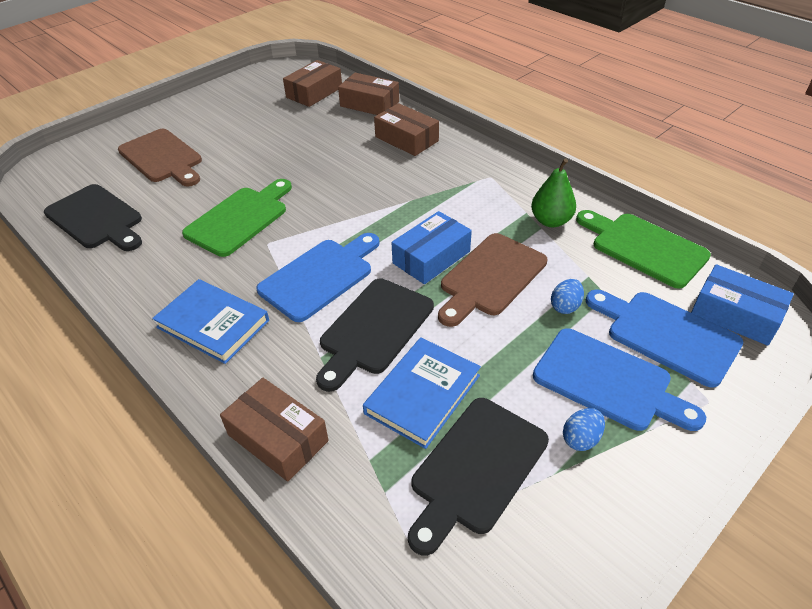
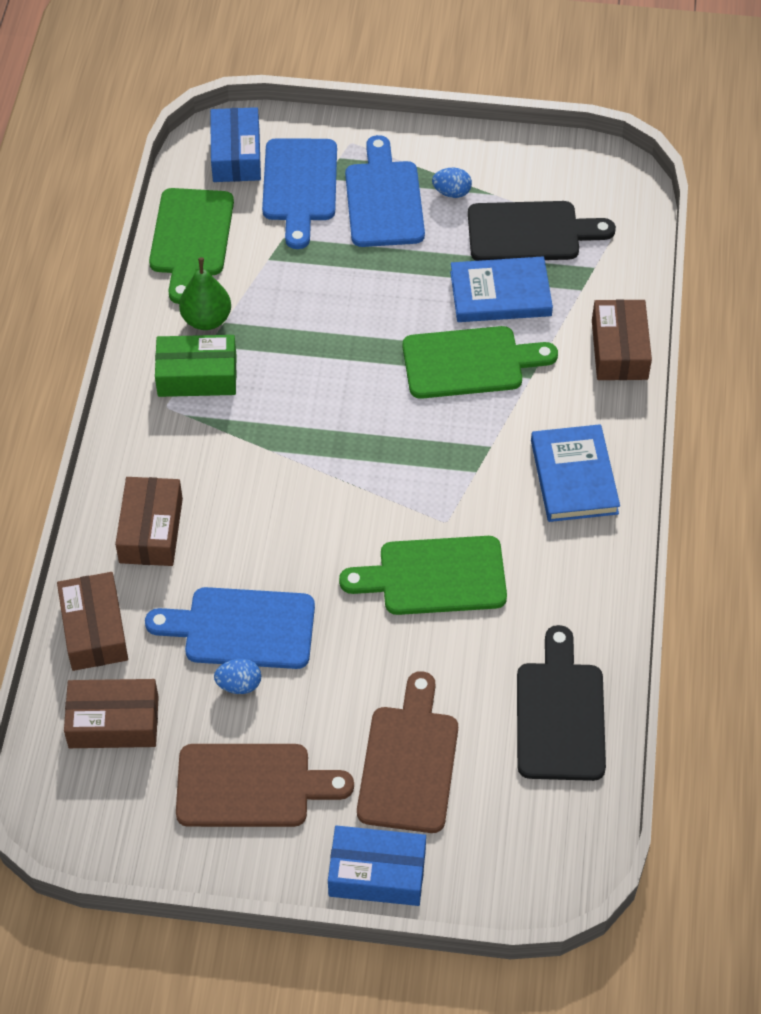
camera: 130 degrees left, 10 degrees up
(320, 276) = (447, 444): blue cutting board -> blue cutting board (242, 628)
(374, 330) = (469, 362): black cutting board -> green cutting board
(431, 257) = (344, 378): blue box -> blue box (377, 873)
(490, 277) = (332, 322): brown cutting board -> brown cutting board (252, 785)
(503, 197) = (197, 376): none -> green box
(565, 306) = (323, 257): blue egg -> blue egg (239, 685)

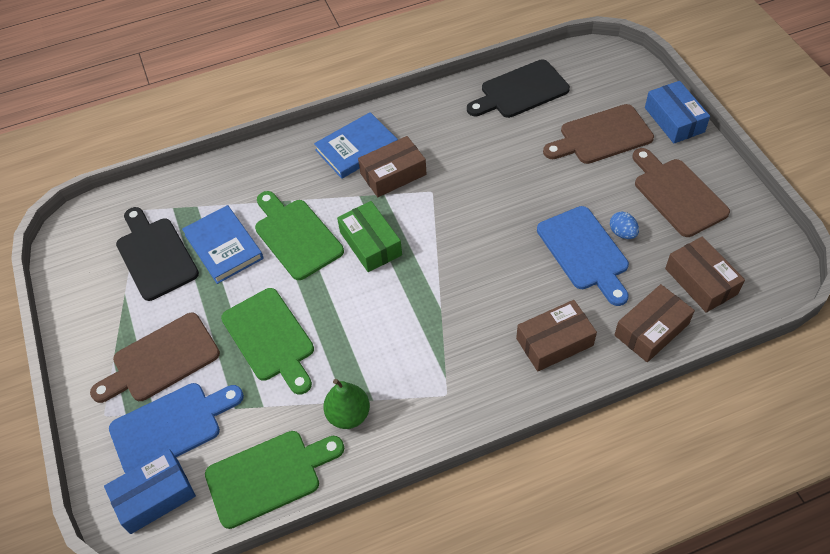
camera: 115 degrees left, 0 degrees up
(197, 376) = (405, 390): green box -> green box (370, 243)
(383, 199) = (161, 360): blue cutting board -> brown cutting board
(434, 577) = (475, 179): green cutting board -> green cutting board (270, 338)
(451, 193) = (134, 319): blue egg -> none
(619, 350) = (241, 167): brown box -> brown box (393, 174)

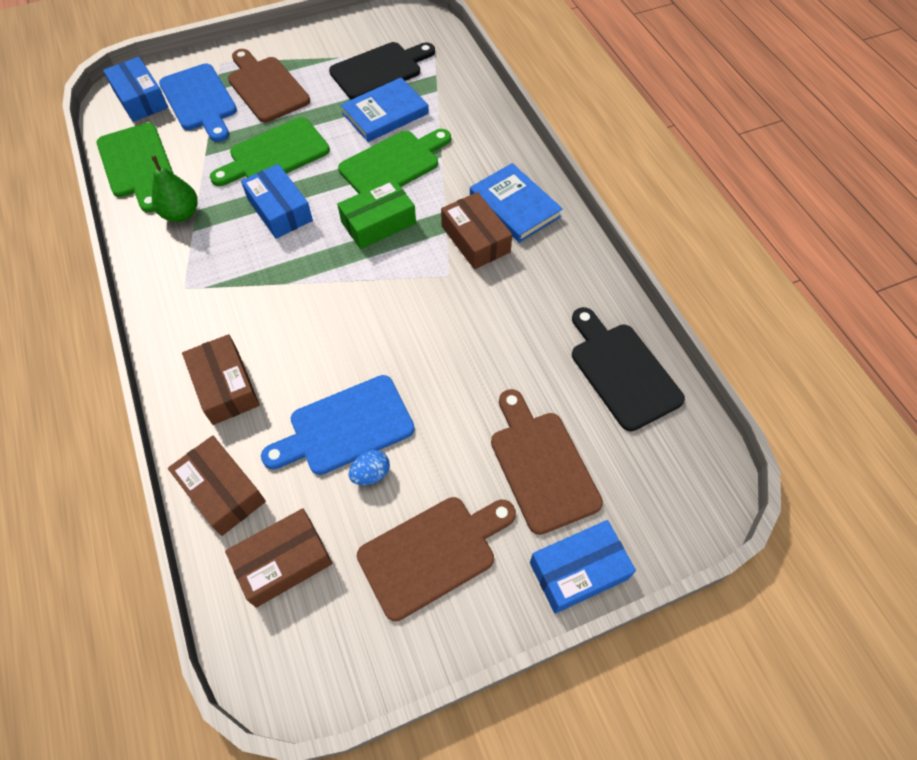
camera: 85 degrees right, 5 degrees up
(349, 324) = (280, 210): none -> blue box

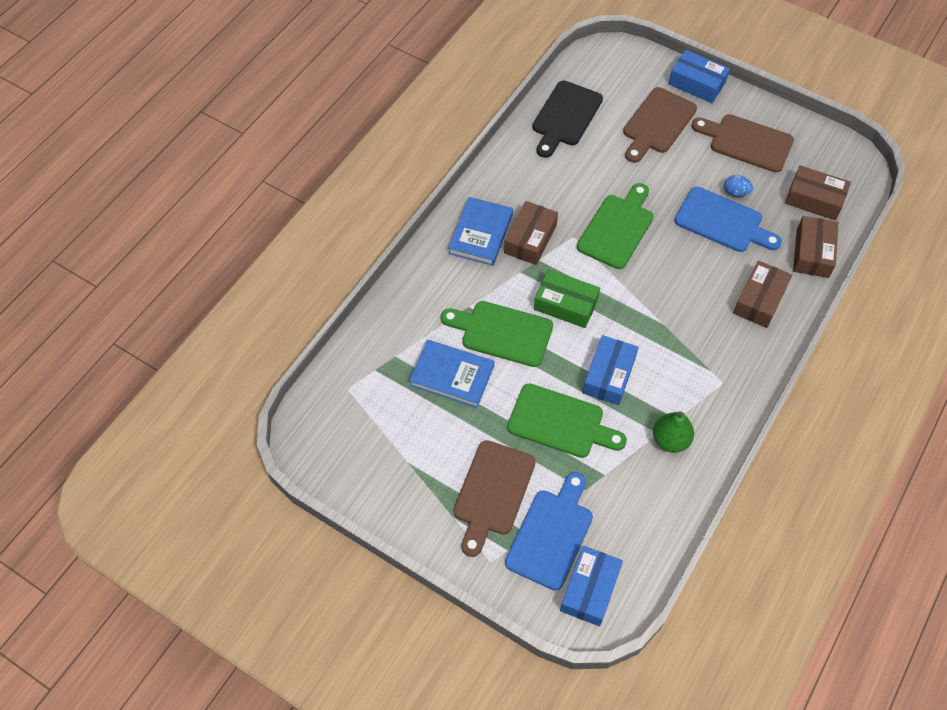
camera: 125 degrees left, 0 degrees up
(137, 164) = (656, 519): green cutting board -> green cutting board (617, 228)
(379, 70) = (401, 417): black cutting board -> none

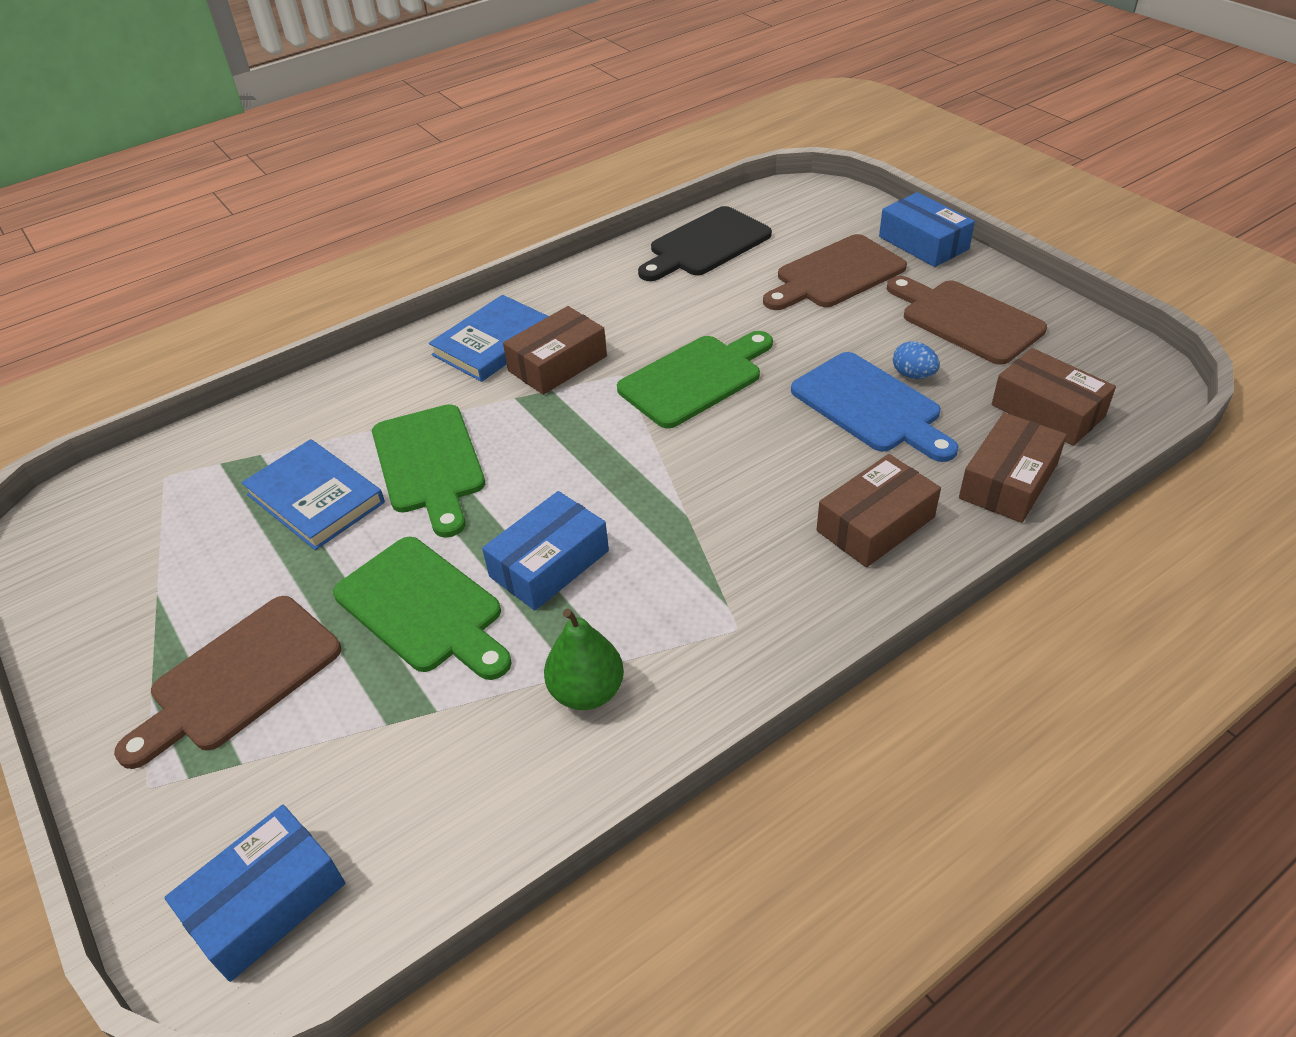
camera: 25 degrees right, 15 degrees down
(502, 333) = (430, 464): green cutting board -> green cutting board turned 150 degrees counterclockwise
(551, 534) = (276, 777): blue cutting board -> none
(565, 304) = (550, 452): green box -> none

